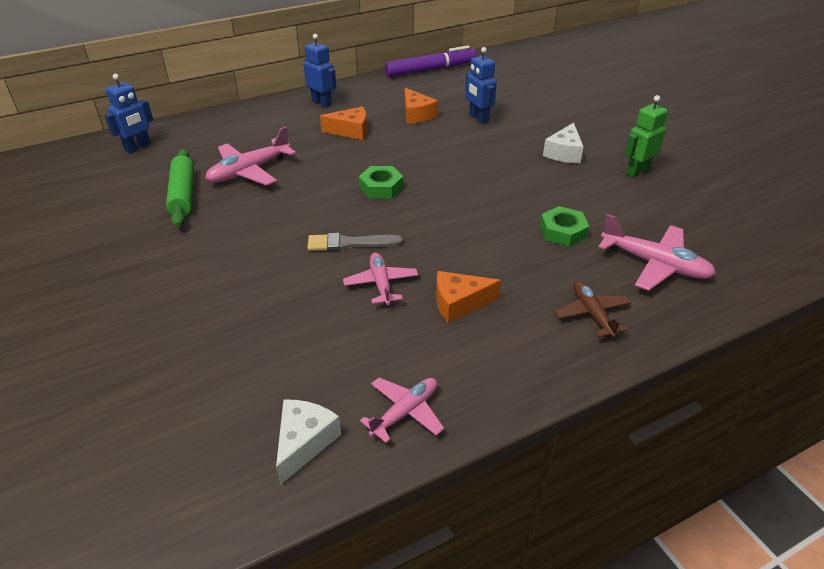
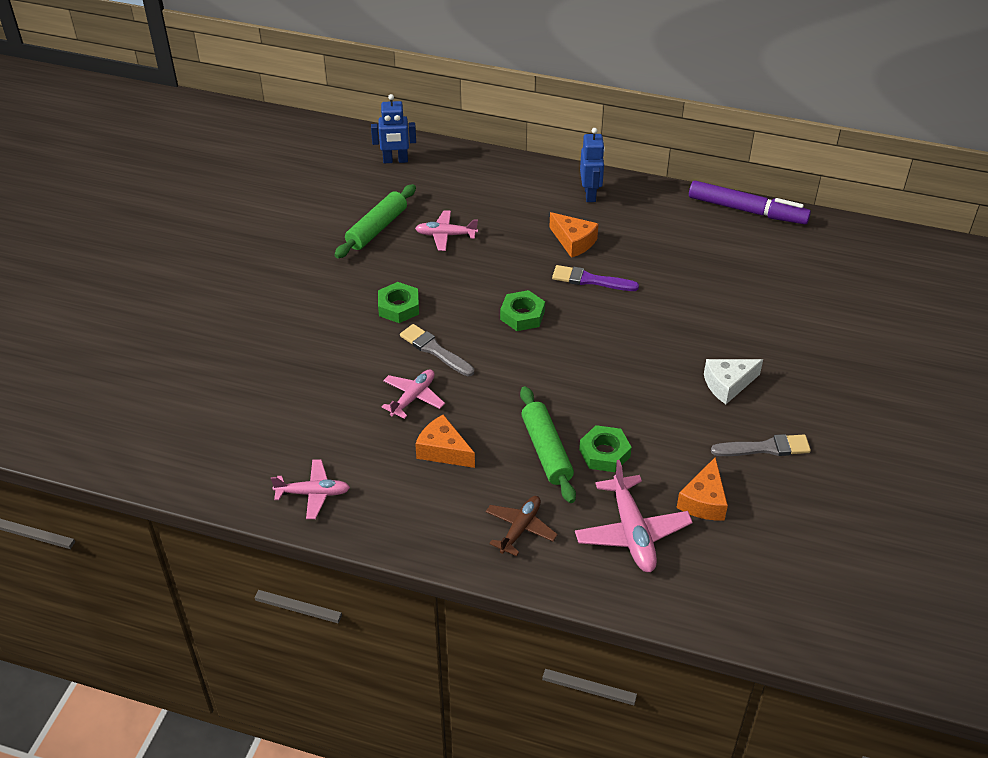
camera: 45 degrees right, 5 degrees up
(249, 171) = (445, 235): pink plane -> pink plane, size x0.65
(277, 233) = (398, 307): none -> green nut
(304, 442) = (241, 466): white cheese -> none
(395, 145) = (590, 280): none -> purple brush
(416, 115) = (655, 258): orange cheese -> orange cheese (703, 501)
(478, 118) = (706, 297): blue robot -> none
(527, 254) = (546, 451): none -> green rolling pin
(637, 171) = (765, 448): green robot -> grey brush

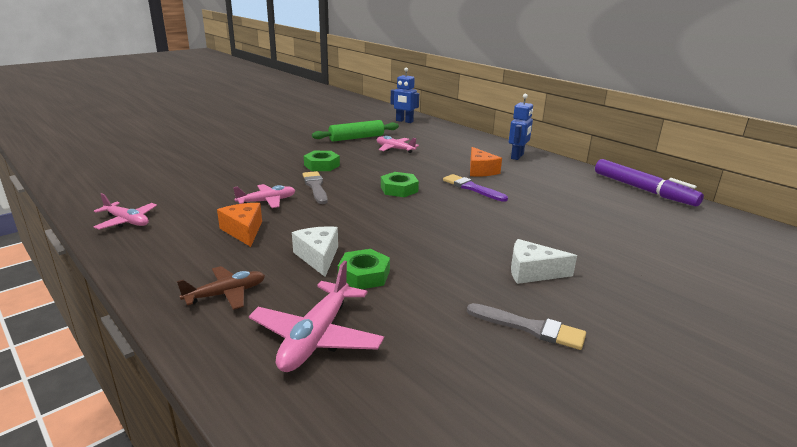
camera: 30 degrees right, 20 degrees down
(546, 451) = (318, 257): green rolling pin -> white cheese
(703, 501) = (418, 343): orange cheese -> none

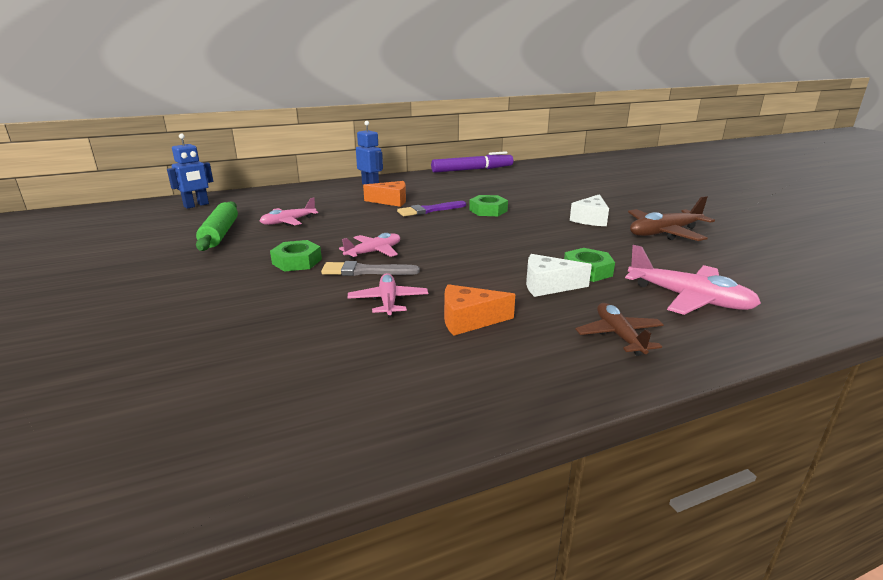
camera: 70 degrees left, 0 degrees up
(127, 221) = (384, 414): pink plane -> pink plane (374, 252)
(399, 189) = (408, 235): green nut -> green nut (488, 210)
(530, 328) = (664, 233): grey brush -> brown plane

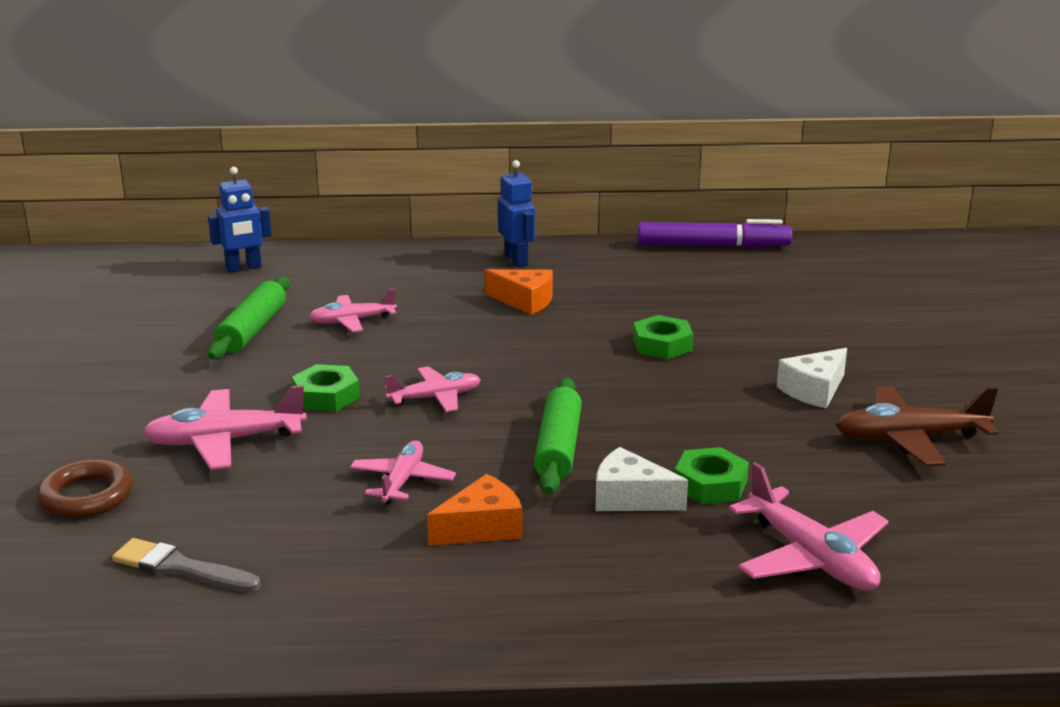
camera: 20 degrees right, 0 degrees up
(127, 356) = (86, 496): none -> brown ring
(234, 299) = (224, 441): none -> pink plane
(365, 271) = (404, 428): grey brush -> grey brush (181, 568)
(429, 210) = (570, 330): purple brush -> none
(469, 320) = (482, 528): orange cheese -> orange cheese turned 135 degrees clockwise
(476, 266) = (558, 448): none -> green rolling pin
(619, 335) = (653, 588): brown plane -> none

